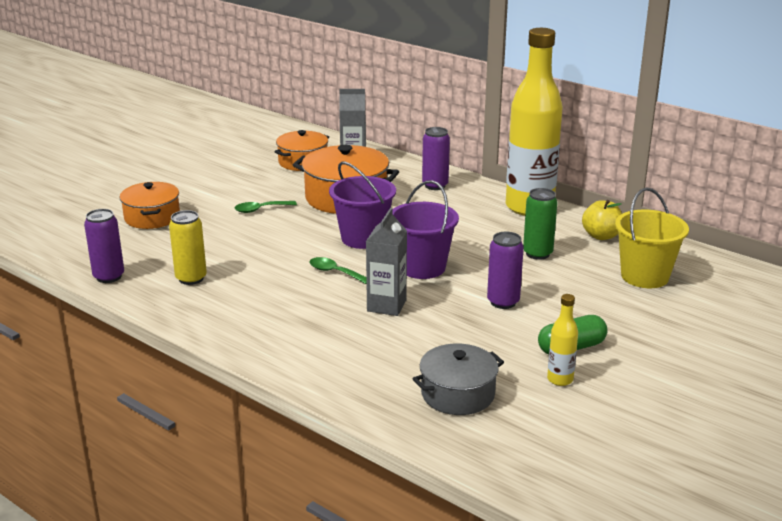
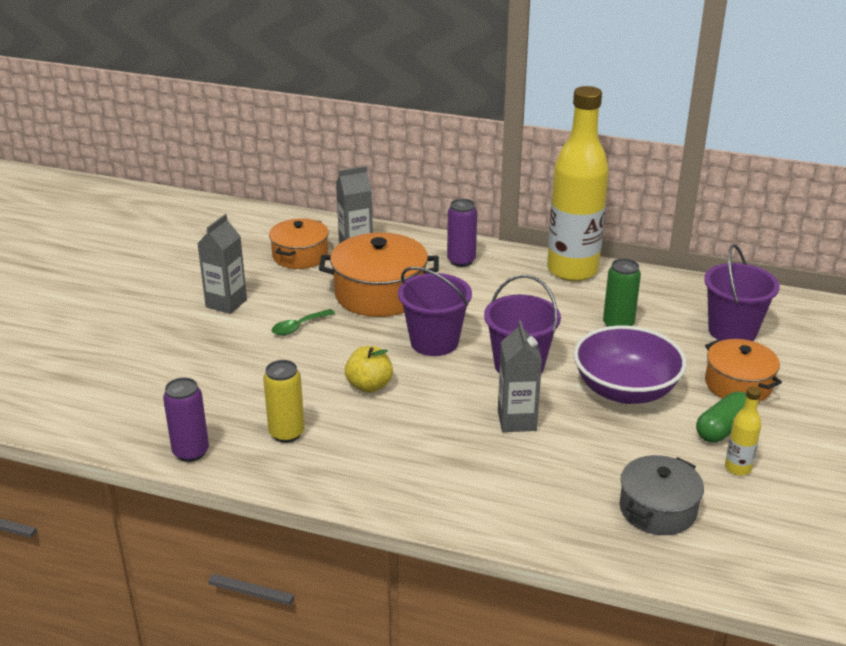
camera: 20 degrees left, 5 degrees up
(152, 217) = (182, 362): orange pot -> orange pot (738, 384)
(217, 185) = (226, 303): none -> grey carton
(334, 272) = (435, 391): green spoon -> none
(503, 302) = (625, 390): purple can -> purple bowl
(601, 236) = (662, 291): yellow apple -> yellow apple (369, 386)
(644, 276) = (732, 331): yellow bucket -> purple bucket

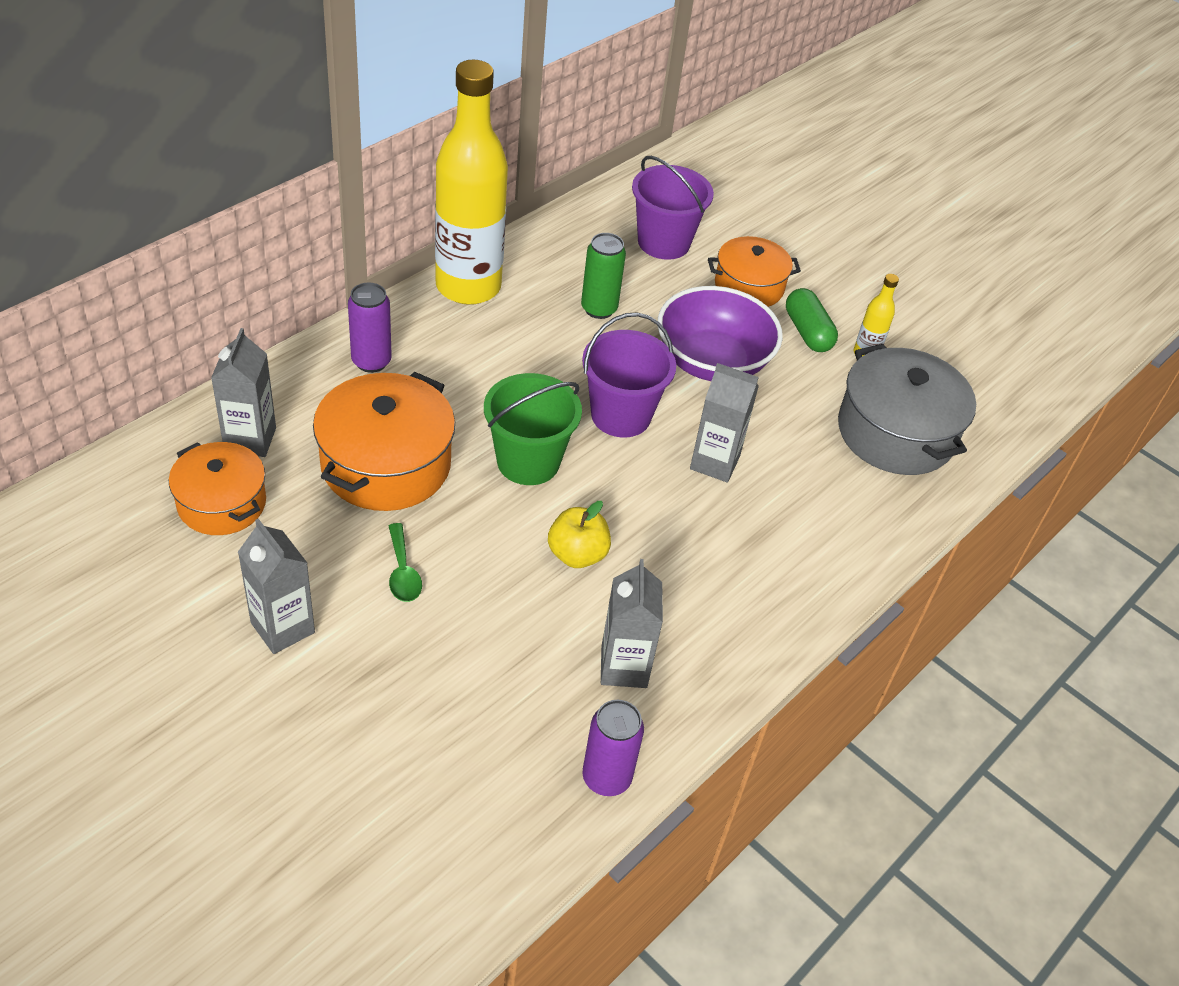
camera: 70 degrees left, 15 degrees up
(286, 433) = (624, 667): yellow can -> grey carton
(434, 342) = (528, 461): purple bucket -> green bucket
(657, 509) = (896, 432): grey pot -> grey pot, size x1.55

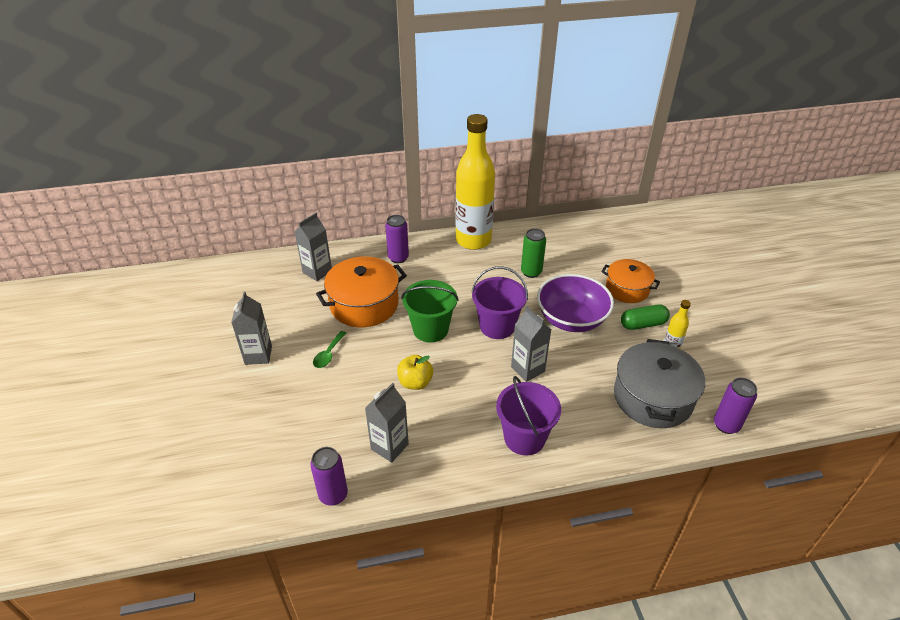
camera: 40 degrees right, 5 degrees down
(222, 503) = (282, 293): orange pot -> none
(663, 242) = (596, 252): purple bucket -> purple bucket (524, 438)
(807, 332) = (643, 324): green capsule -> green capsule turned 60 degrees clockwise
(999, 431) = (726, 425): none -> purple can

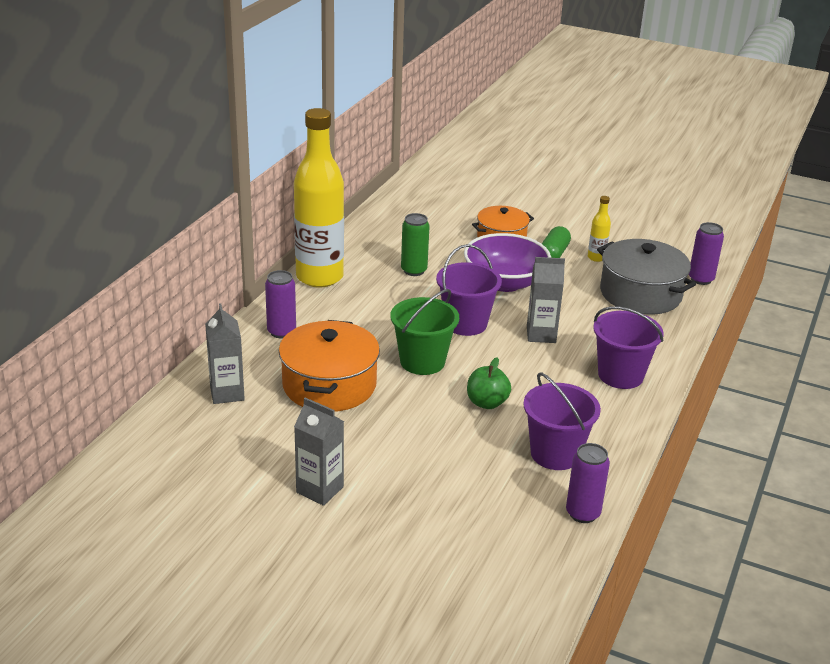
camera: 55 degrees left, 10 degrees down
(328, 354) = (380, 440): green spoon -> none
(389, 446) = (555, 454): grey carton -> purple bucket
(415, 382) = (487, 403): yellow apple -> green apple

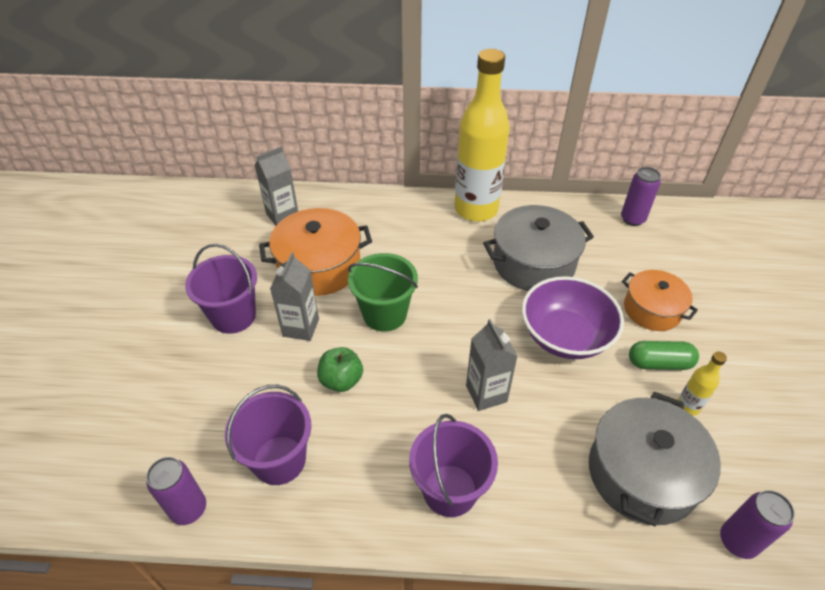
camera: 70 degrees right, 15 degrees up
(281, 332) = (380, 216): purple can -> purple can (632, 219)
(320, 490) = (178, 305): grey carton -> grey carton (301, 327)
(414, 270) = (533, 263): green can -> grey pot
(465, 323) = (467, 327): purple bucket -> purple bucket (233, 316)

